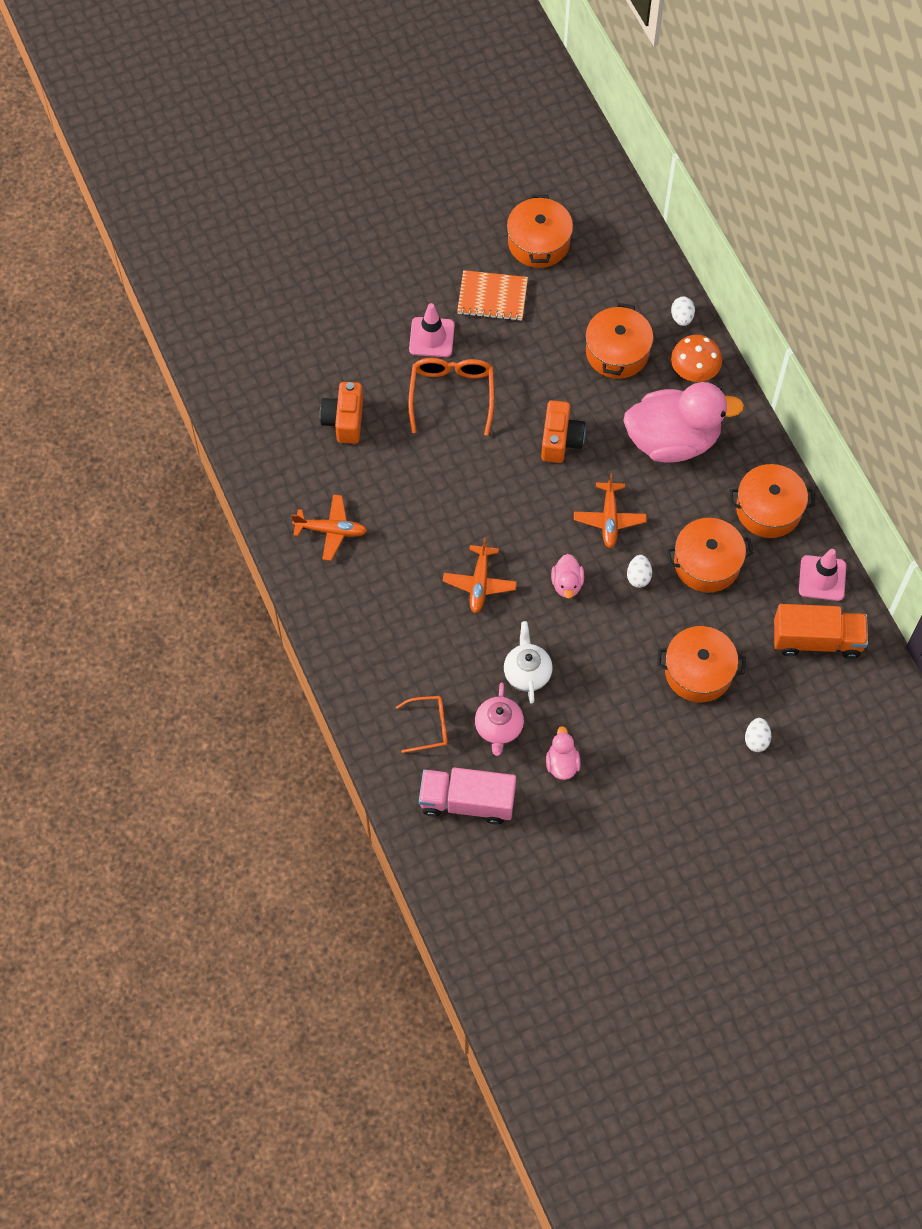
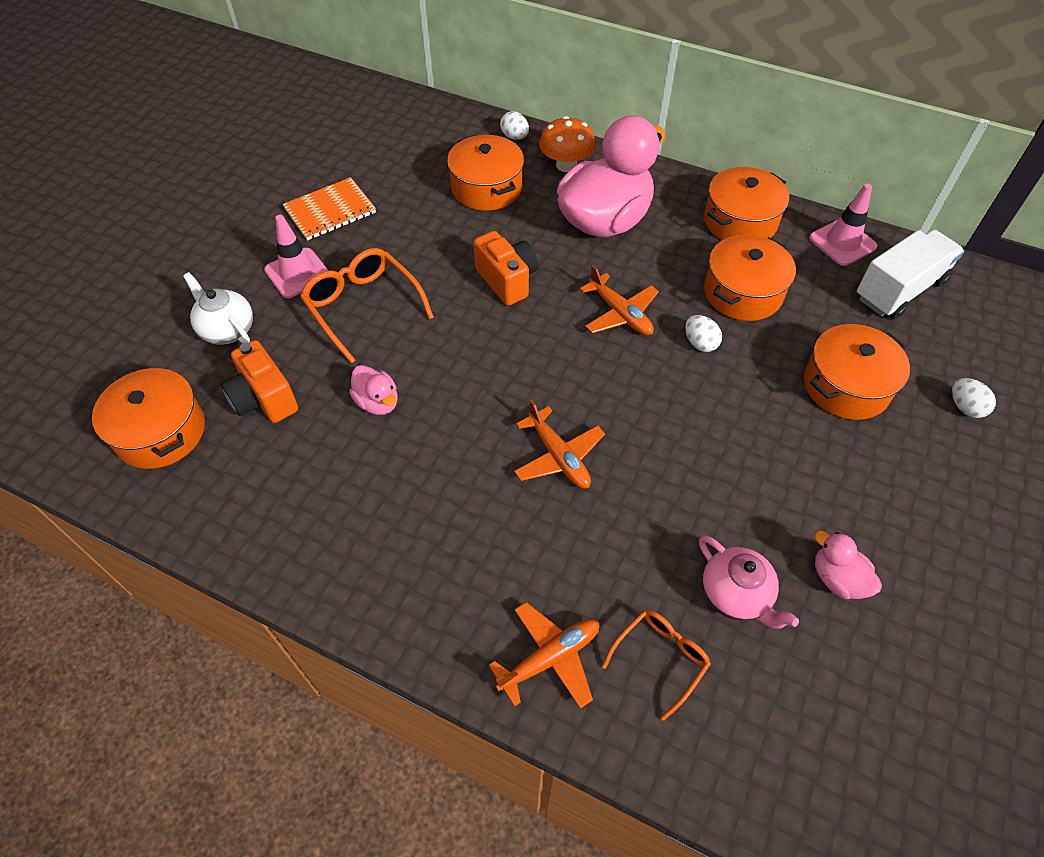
camera: 40 degrees left, 10 degrees down
(331, 530) = (342, 519): orange plane -> orange plane (550, 658)
(467, 802) = (795, 716): pink truck -> none
(527, 672) = (699, 510): white teapot -> white teapot (227, 330)
(538, 242) = (336, 152): orange pot -> orange pot (160, 432)
(567, 584) = (644, 395): pink duck -> pink duck (377, 402)
(817, 640) = (899, 290): orange truck -> white truck

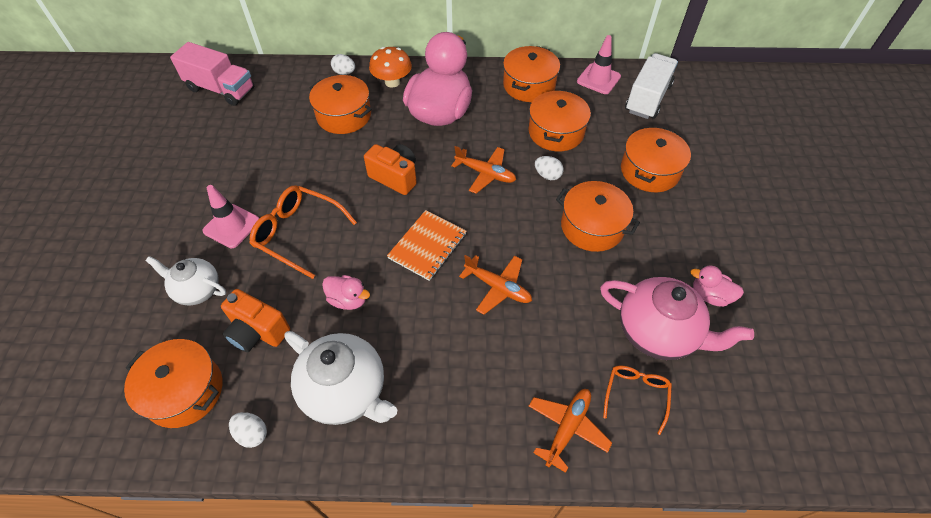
camera: 25 degrees left, 0 degrees up
(321, 503) = (346, 391): none -> white teapot
(330, 211) = (232, 170): orange notebook -> orange notebook (427, 246)
(366, 115) = (221, 89): none -> pink truck
(723, 428) = (592, 227): none -> orange pot
(736, 595) = (658, 332): pink teapot -> pink teapot, size x1.61
(965, 407) = (722, 159): white egg -> white egg (252, 434)

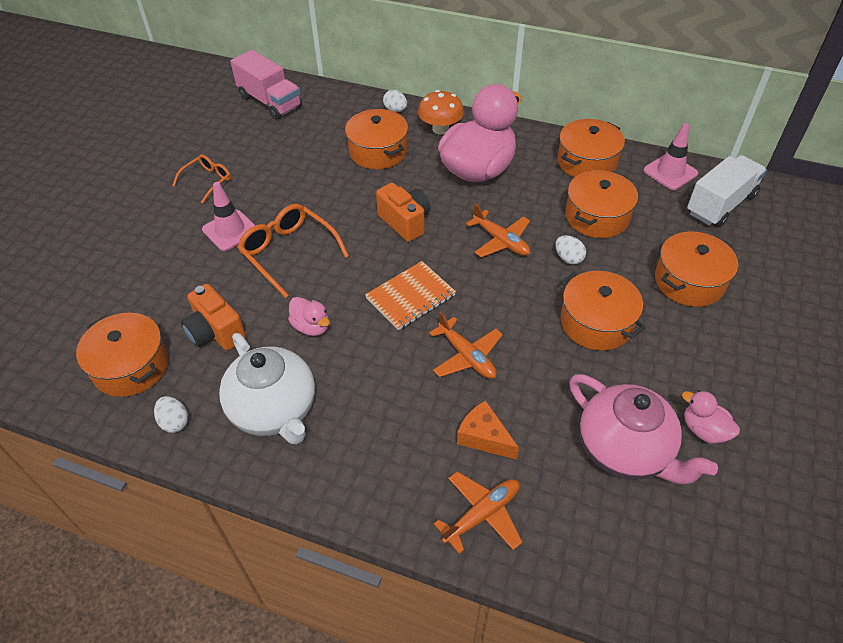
camera: 20 degrees right, 5 degrees down
(197, 290) = (177, 280): white teapot -> none
(541, 357) = (484, 437): none -> orange cheese
(636, 395) = (571, 506): orange glasses -> orange glasses (207, 181)

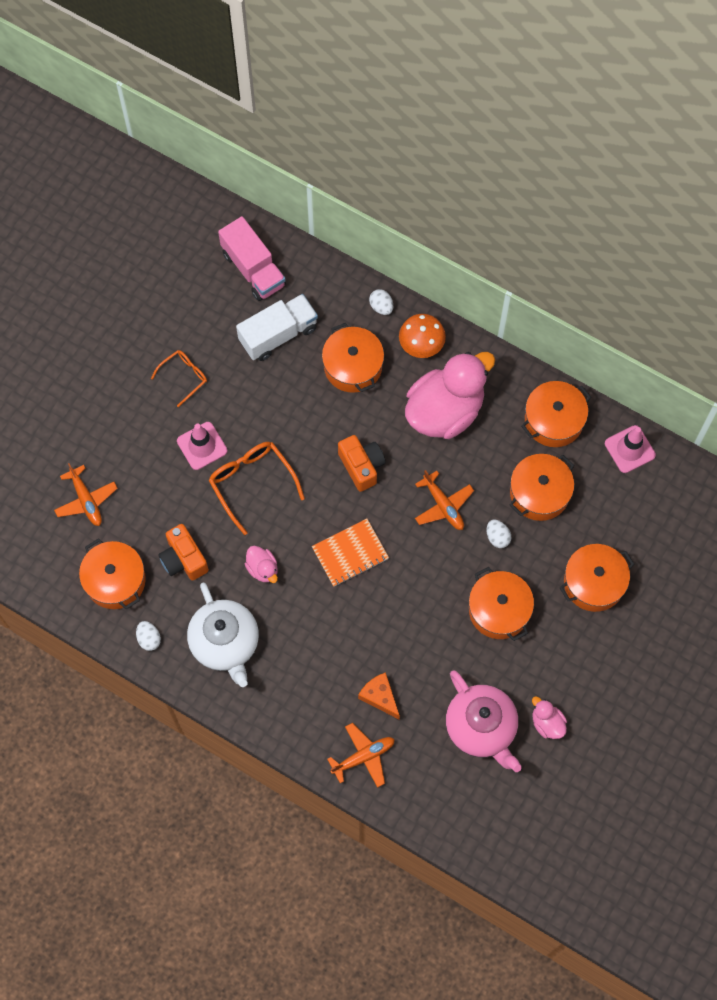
camera: 10 degrees right, 20 degrees up
(467, 356) = (384, 622): orange plane -> orange plane (86, 500)
(720, 205) = (659, 500): white truck -> white truck (278, 334)

